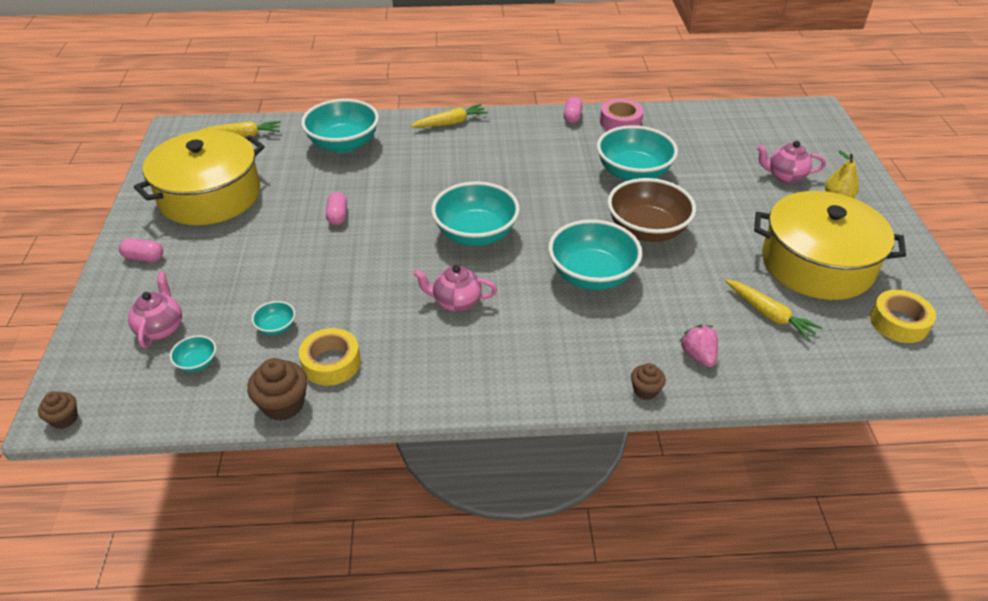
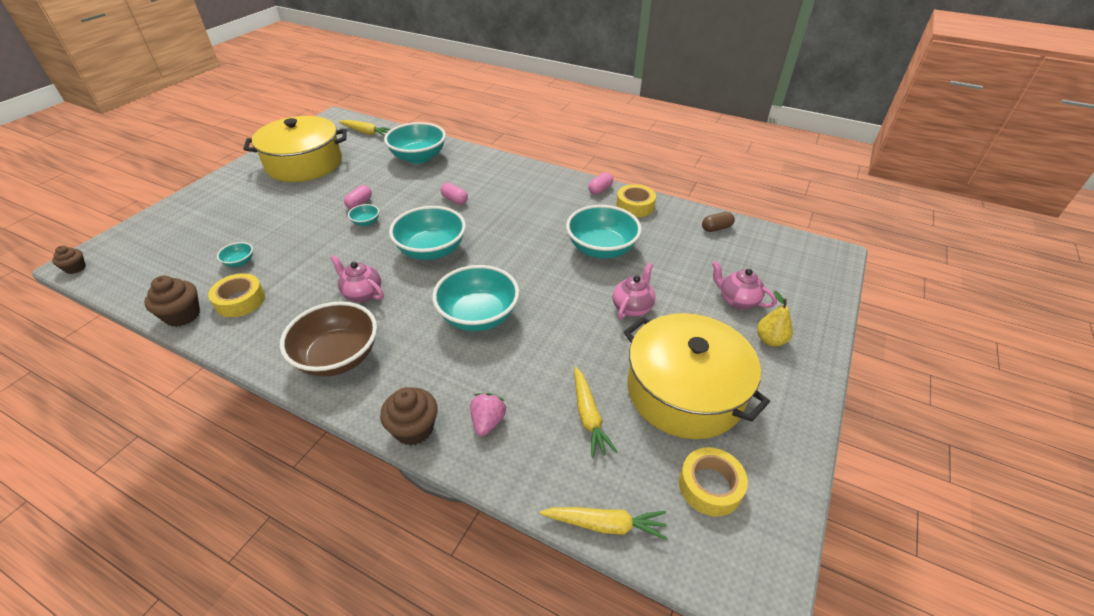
camera: 30 degrees right, 0 degrees up
(144, 258) = (226, 188): pink capsule -> pink capsule (455, 200)
(161, 328) = (182, 235): pink teapot -> pink teapot (632, 307)
(197, 363) = (173, 265): turquoise bowl -> turquoise bowl (366, 222)
(451, 123) = (505, 165): yellow carrot -> yellow carrot (605, 525)
(620, 122) = (635, 206): pink tape -> yellow tape
(645, 390) = (414, 429): brown cupcake -> brown cupcake, size x1.66
(647, 230) = (562, 298): brown bowl -> brown bowl (338, 357)
(709, 119) = (716, 228): none -> brown capsule

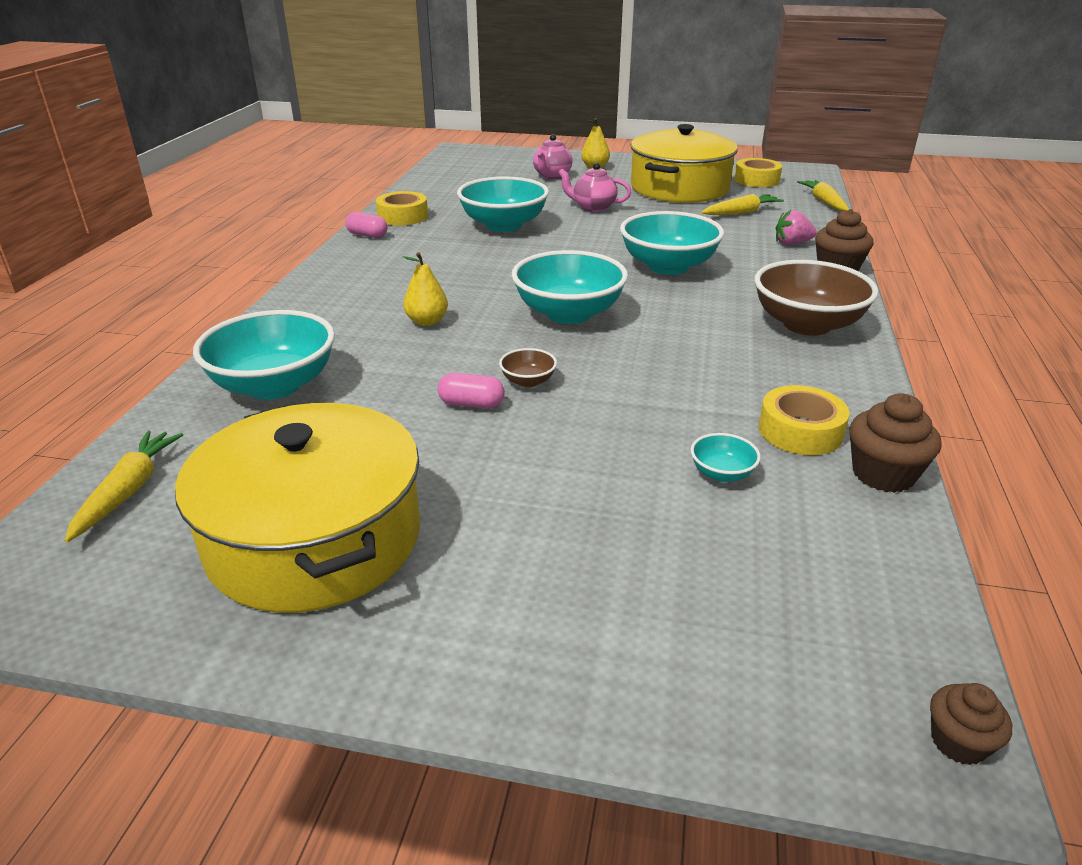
camera: 105 degrees left, 10 degrees down
(362, 294) = (695, 338): pink teapot -> none
(366, 222) = (528, 381): turquoise bowl -> brown bowl
(455, 200) = (427, 321): pink capsule -> yellow pear
(716, 228) = (435, 184): brown capsule -> none

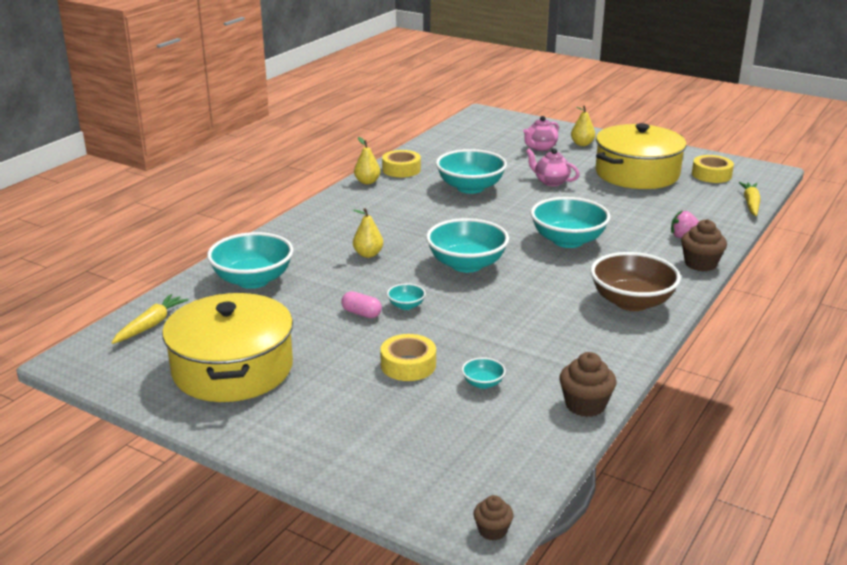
camera: 20 degrees right, 5 degrees down
(367, 235) = (367, 182): pink capsule -> yellow pear
(528, 381) = (406, 306): brown bowl -> turquoise bowl
(741, 213) = (668, 204): yellow carrot -> none
(800, 431) = (556, 370): yellow tape -> yellow tape (408, 365)

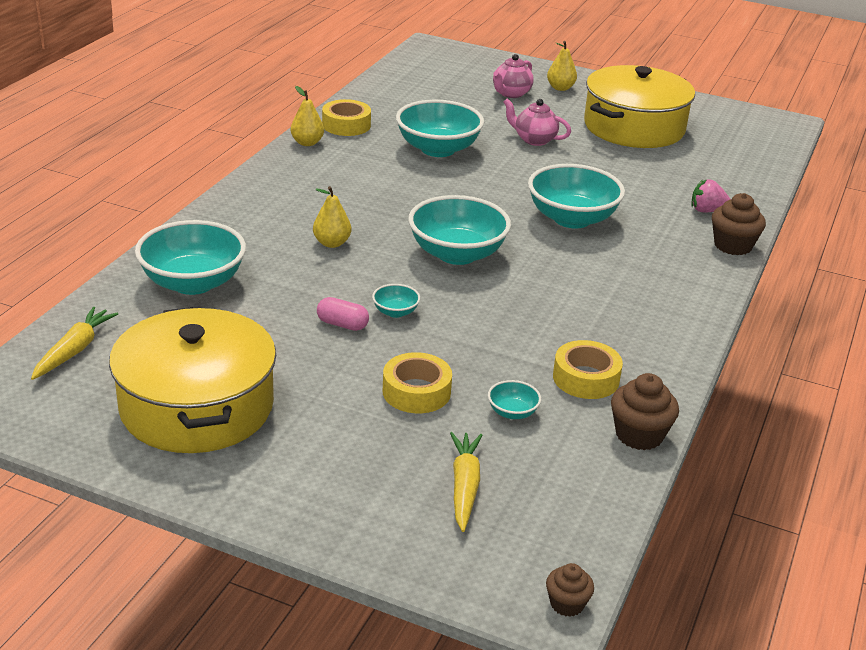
camera: 10 degrees left, 5 degrees up
(631, 302) = (664, 298): brown bowl -> none
(711, 175) = (721, 128): yellow tape -> yellow tape (586, 378)
(750, 204) = (773, 166): yellow carrot -> yellow carrot (464, 486)

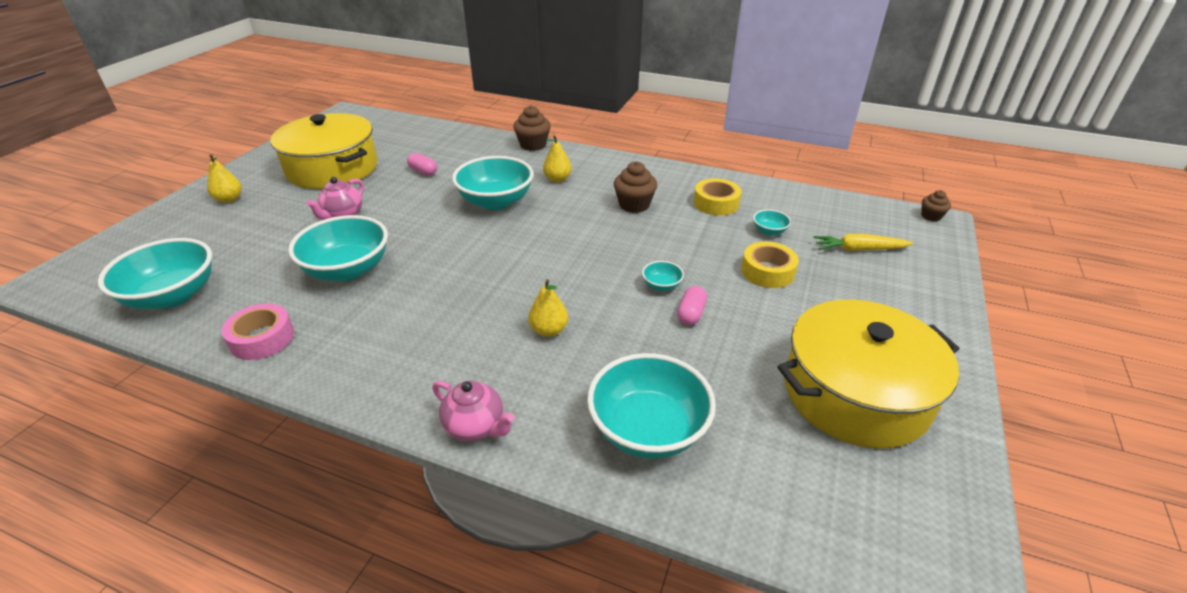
camera: 90 degrees left, 5 degrees up
(74, 350) = (817, 516): yellow carrot -> none
(307, 143) = (303, 368): yellow pear -> yellow pear (557, 179)
(346, 125) = (262, 338): yellow tape -> pink tape
(457, 254) = (560, 256): turquoise bowl -> turquoise bowl (173, 296)
(511, 94) = (228, 226): pink teapot -> pink teapot (476, 427)
(637, 175) = (423, 171): none -> pink capsule
(639, 435) = (766, 188): brown cupcake -> brown cupcake (634, 205)
(707, 211) = (483, 149): pink strawberry -> none

